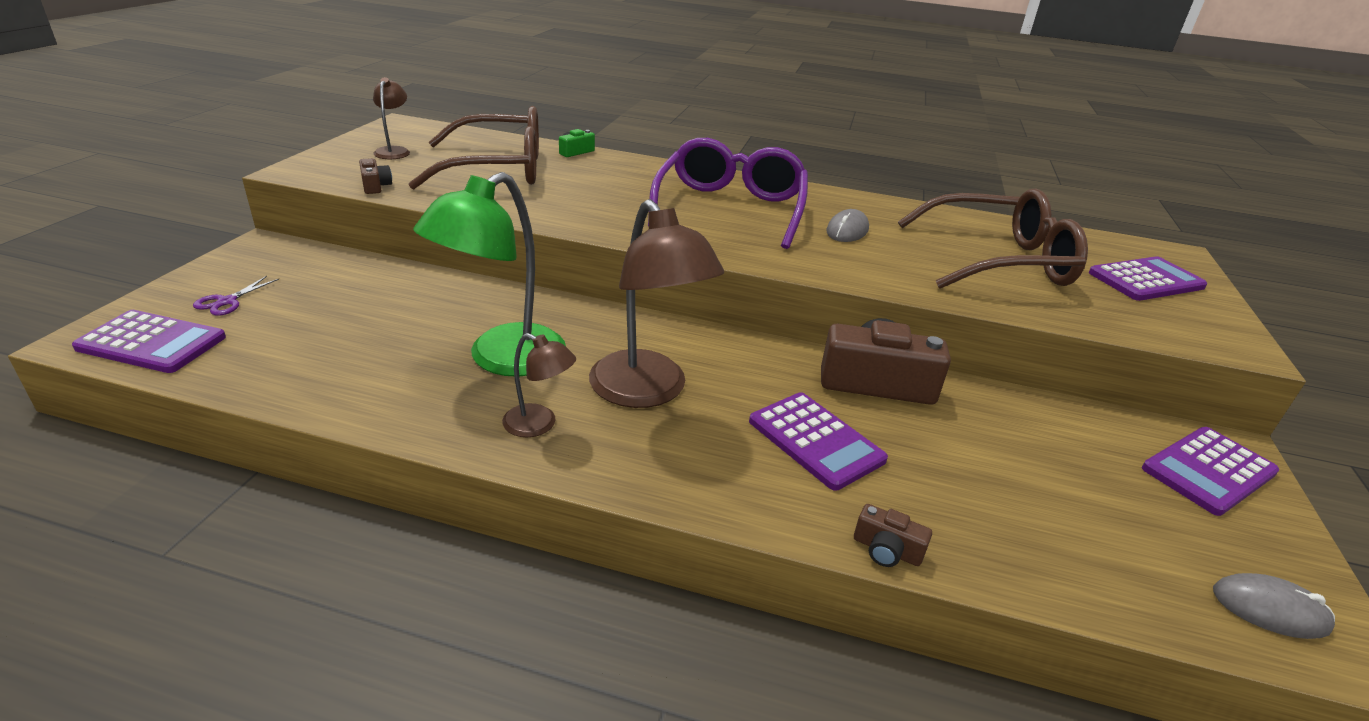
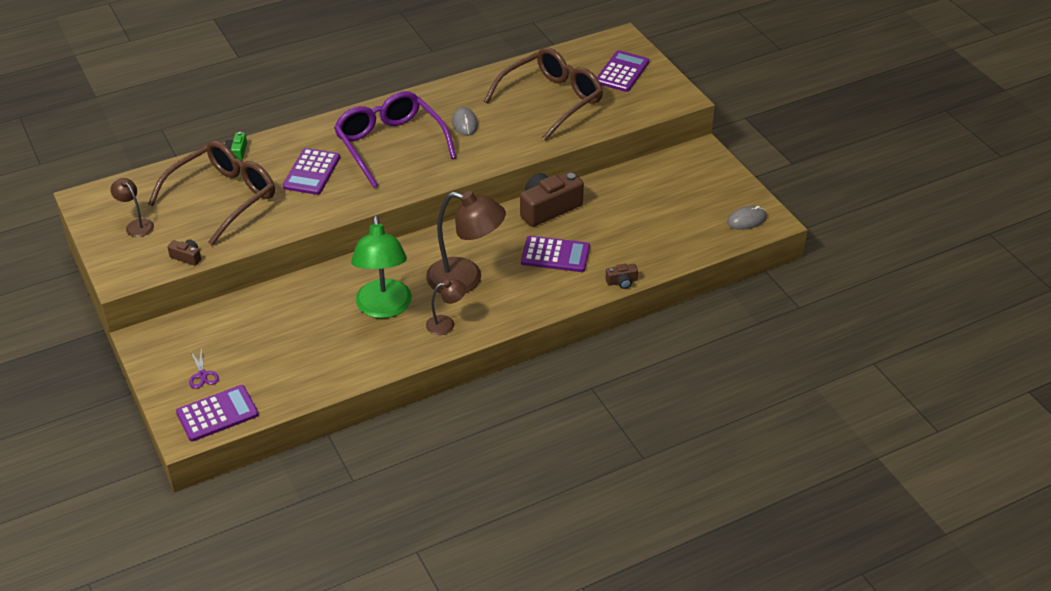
camera: 40 degrees left, 10 degrees up
(1209, 471) = (700, 169): purple calculator -> purple calculator (312, 172)

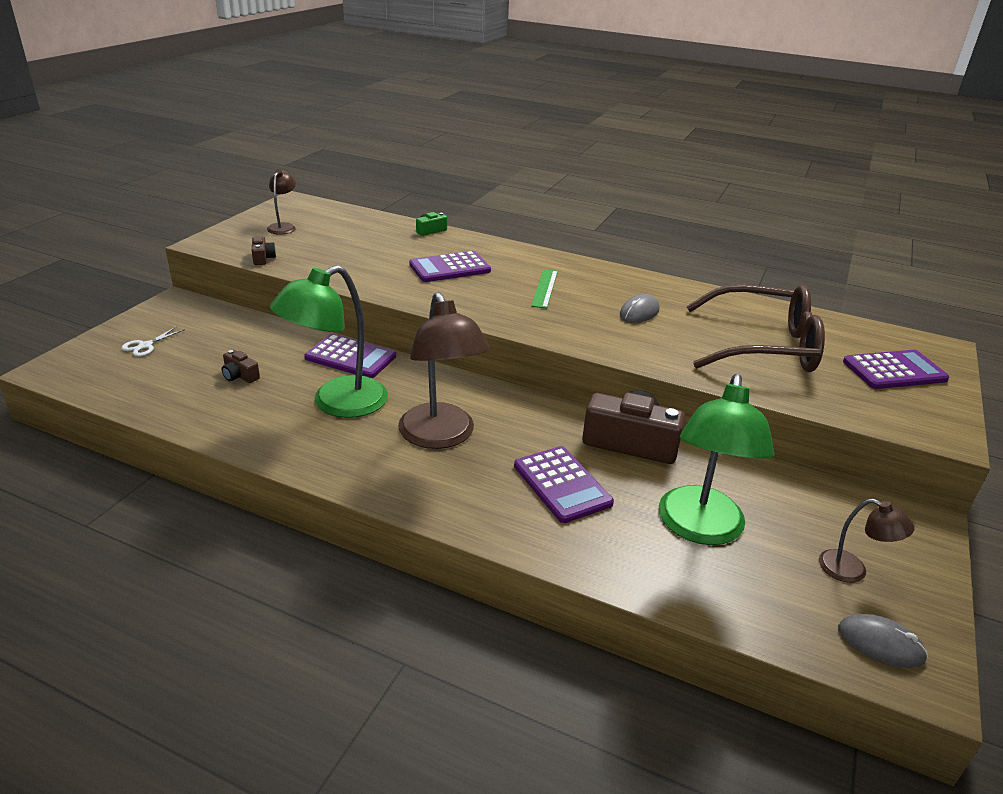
camera: 50 degrees right, 10 degrees down
(202, 375) = (145, 346): purple scissors -> white scissors
(217, 414) = (91, 374): purple calculator -> purple calculator (351, 357)
(223, 198) = (362, 245): brown glasses -> none
(390, 145) = (545, 288): purple glasses -> green ruler
(446, 324) = (352, 455): brown lamp -> brown lamp (852, 571)
(622, 282) = (586, 569): brown camera -> brown camera (240, 376)
(634, 227) = (700, 529): none -> green lamp

